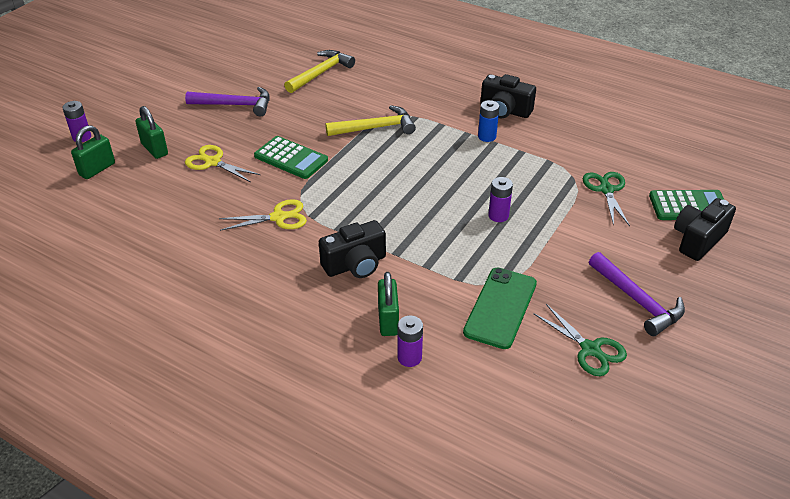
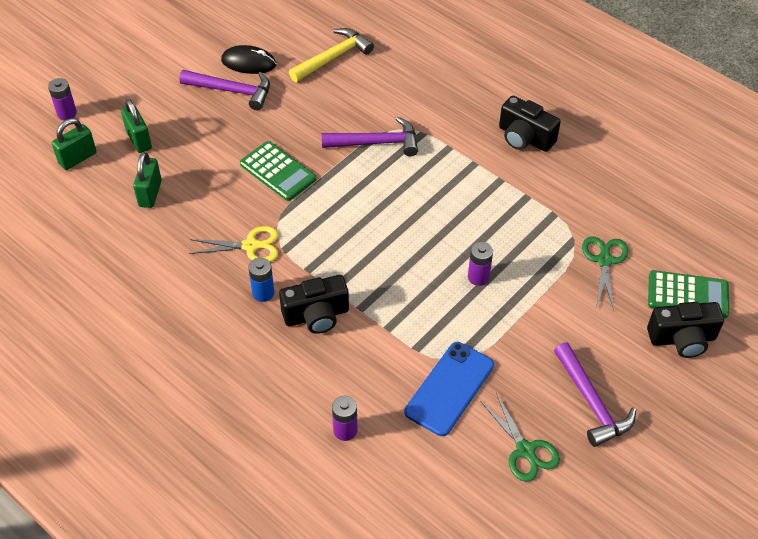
camera: 10 degrees right, 10 degrees up
(213, 162) = (196, 165): yellow scissors -> none
(246, 84) = (248, 63): none -> black mouse
(375, 128) = (376, 143): yellow hammer -> purple hammer
(388, 320) = (334, 385): green padlock -> green padlock (150, 193)
(487, 136) = (494, 171): blue battery -> blue battery (263, 293)
(500, 307) = (449, 388): green phone -> blue phone
(698, 240) = (682, 339): black camera -> black camera turned 150 degrees counterclockwise

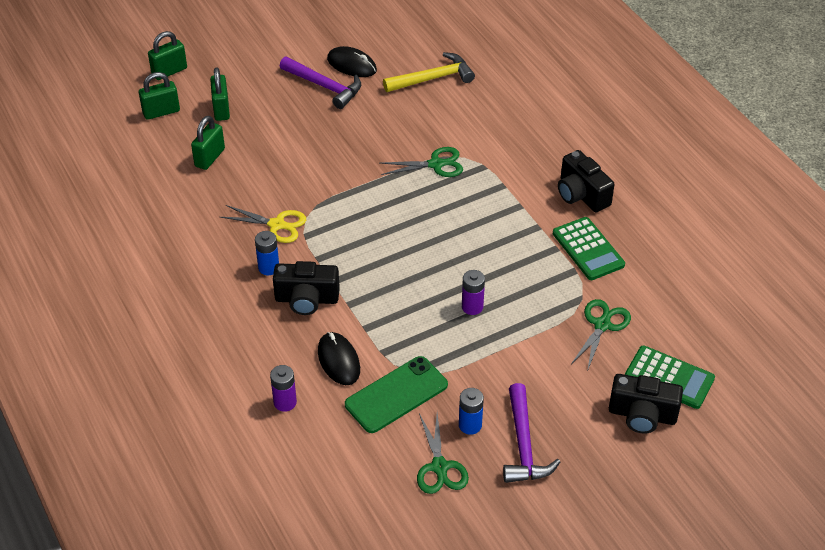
camera: 20 degrees right, 5 degrees down
(67, 113) = (169, 71): purple battery -> green padlock
(278, 171) = (332, 167): green calculator -> green calculator (588, 249)
(376, 143) = (435, 164): purple hammer -> green scissors
(377, 370) = (338, 361): none -> black mouse
(449, 388) = (396, 395): blue phone -> green phone
(533, 398) = (470, 425): none -> blue battery

